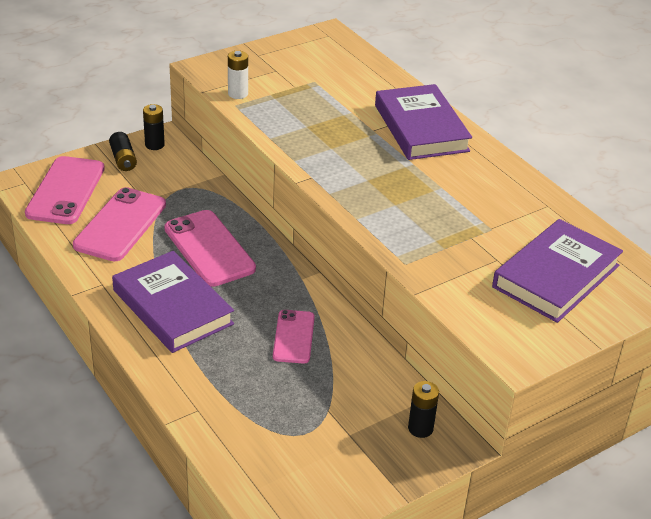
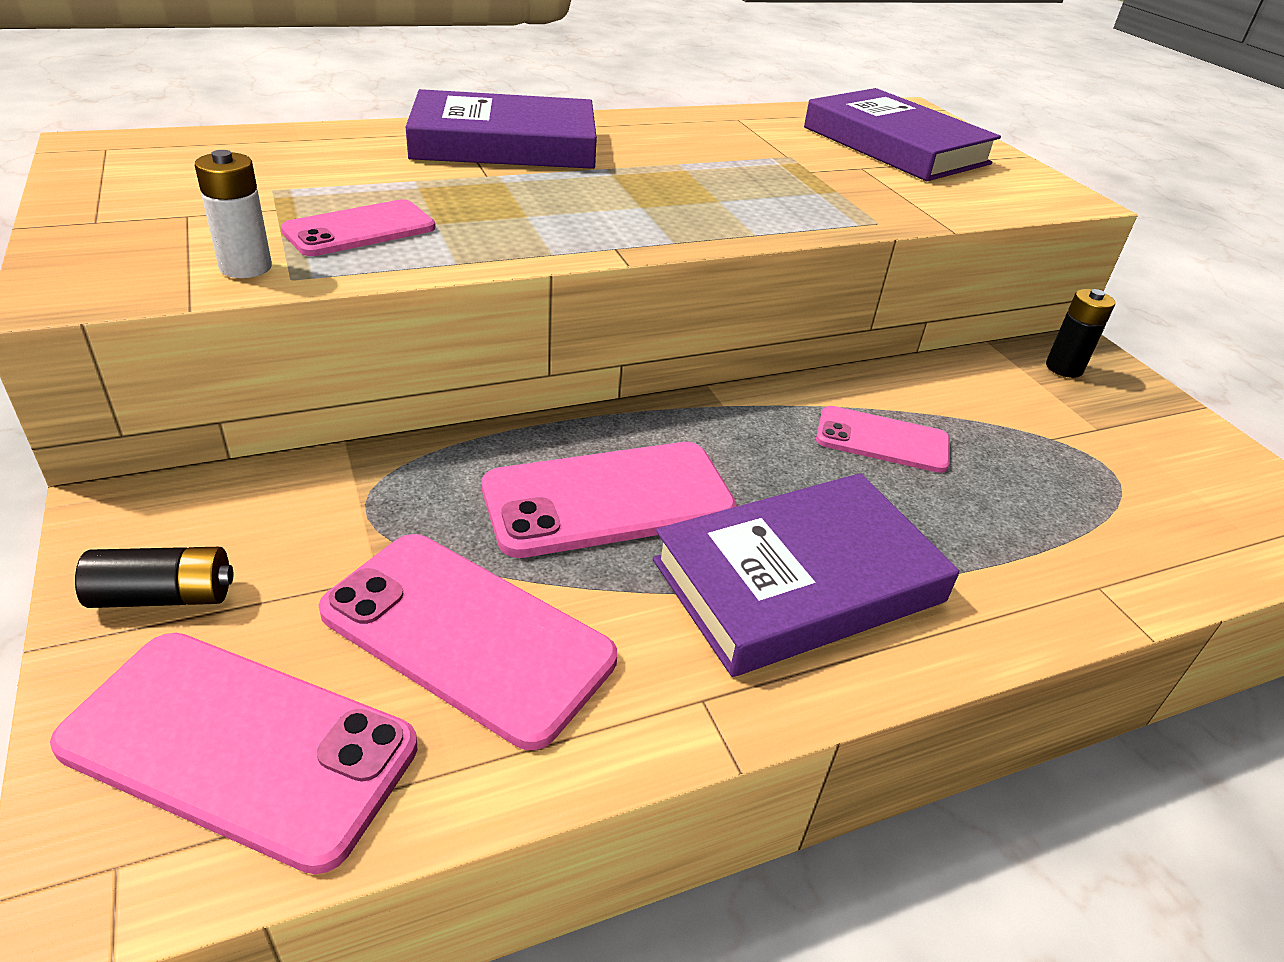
camera: 80 degrees left, 0 degrees up
(154, 145) = (141, 528): black battery -> none
(287, 110) = (360, 229): none -> pink phone

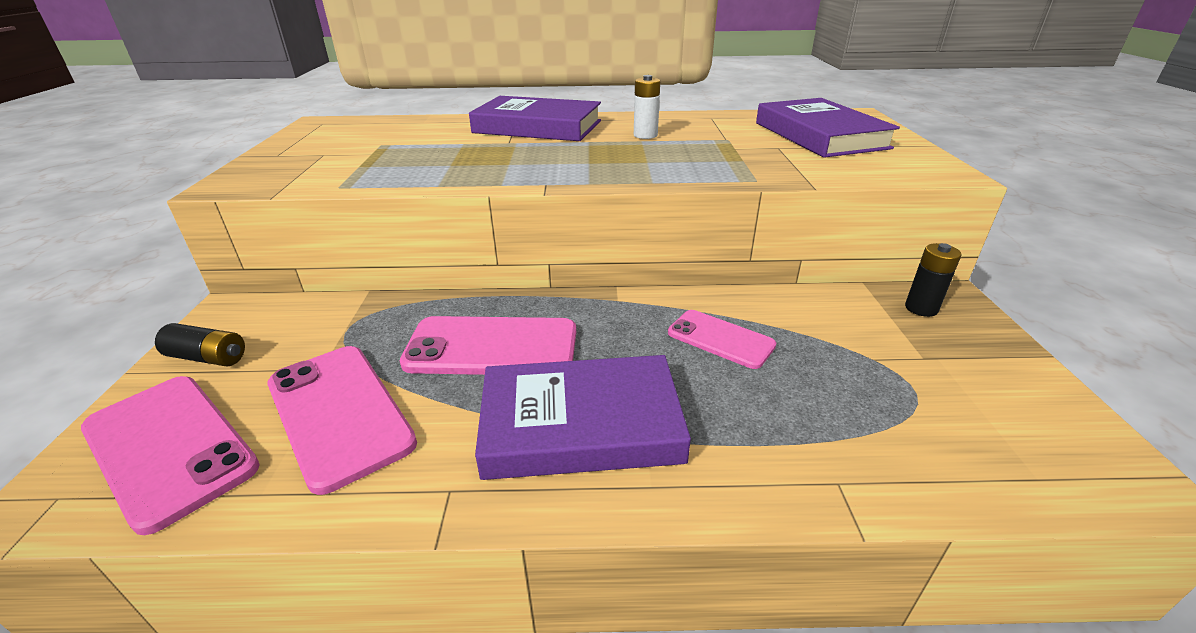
camera: 25 degrees right, 5 degrees down
(246, 267) = (321, 180): white battery -> white battery (645, 135)
(360, 229) = (403, 166): pink phone -> none

